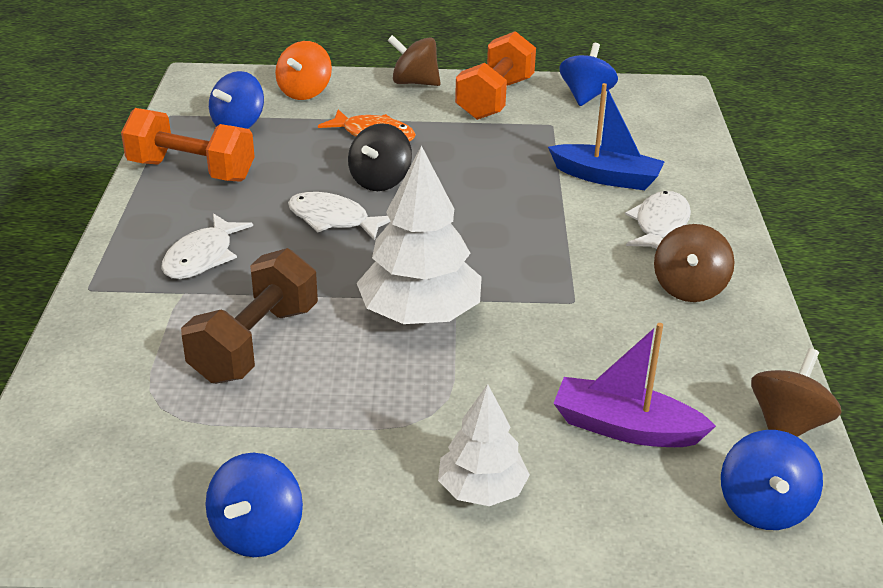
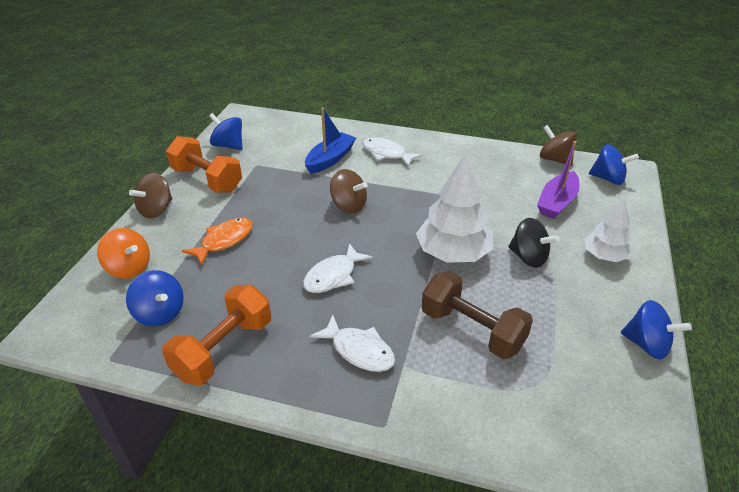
camera: 75 degrees left, 5 degrees up
(380, 181) = (291, 247): black spinning top -> black spinning top (528, 257)
(689, 288) = (447, 159): brown spinning top -> brown spinning top (348, 205)

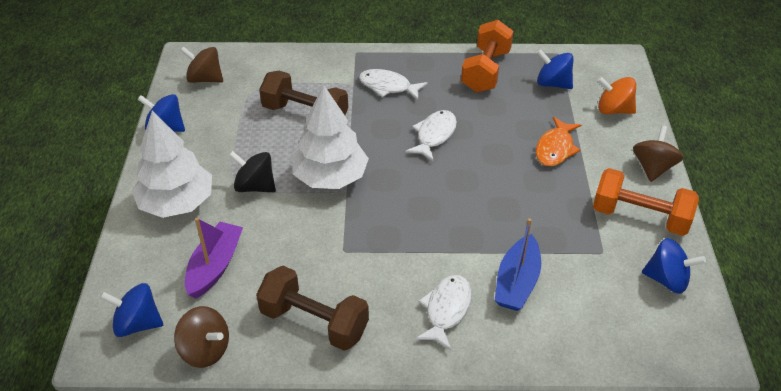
camera: 165 degrees right, 5 degrees up
(348, 205) = (457, 213): brown spinning top -> brown spinning top (205, 79)
(387, 154) = (446, 310): white fish -> white fish turned 90 degrees counterclockwise
(479, 161) = (314, 322): none -> brown dumbbell
(604, 256) = (177, 203): white tree -> white tree, size x1.65

